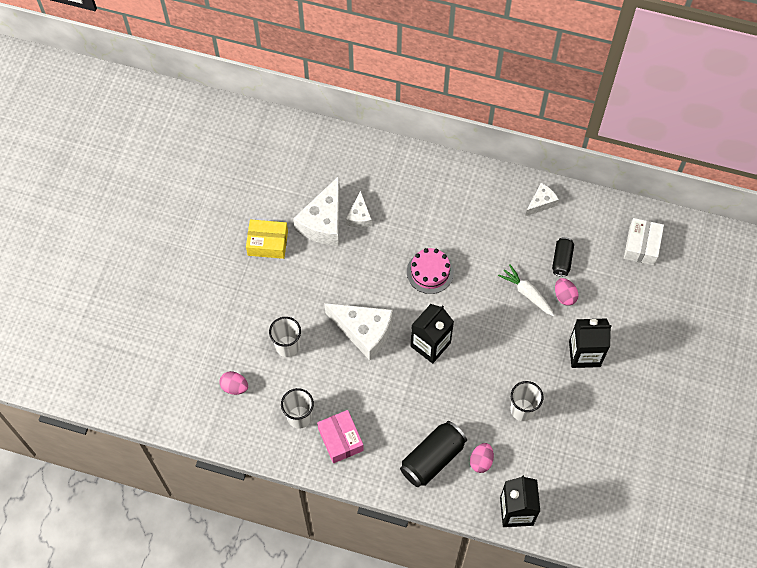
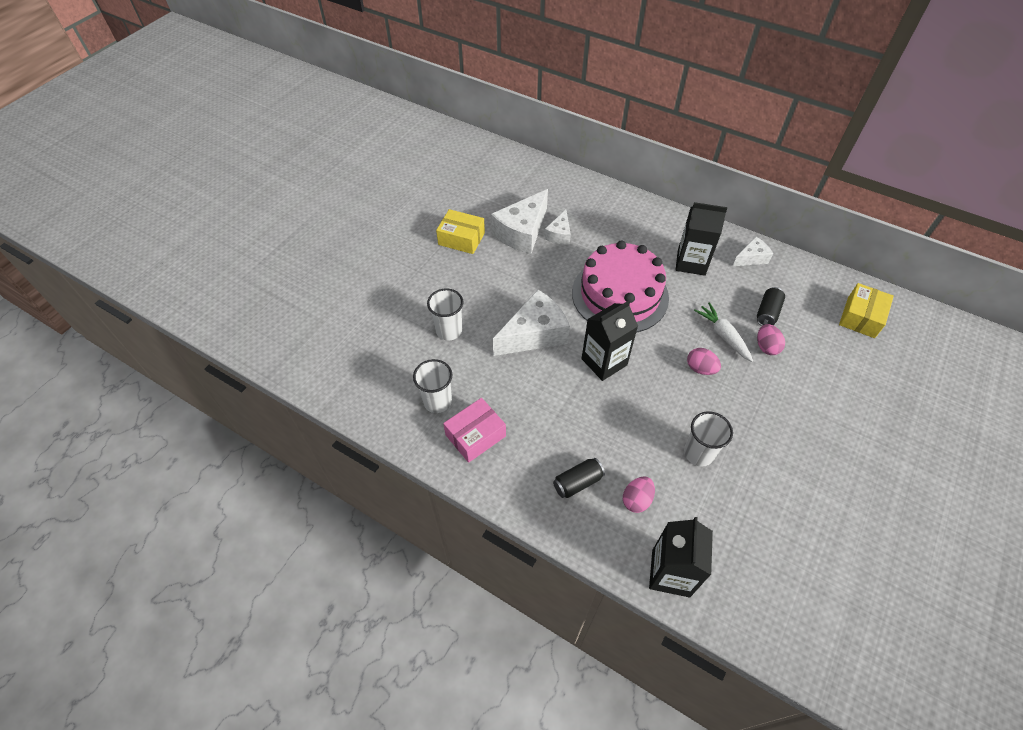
camera: 15 degrees right, 10 degrees down
(234, 387) = (379, 356): pink egg -> pink egg (700, 369)
(340, 439) = (475, 435): pink box -> pink box turned 60 degrees clockwise
(364, 331) = (534, 334): white cheese -> white cheese turned 75 degrees counterclockwise
(430, 272) = (620, 295): pink cake -> pink cake, size x1.89
(432, 458) = (577, 482): black can -> black can, size x0.58
(584, 354) = (783, 410): black carton -> black carton (691, 262)
(641, 246) = (861, 317): white box -> yellow box

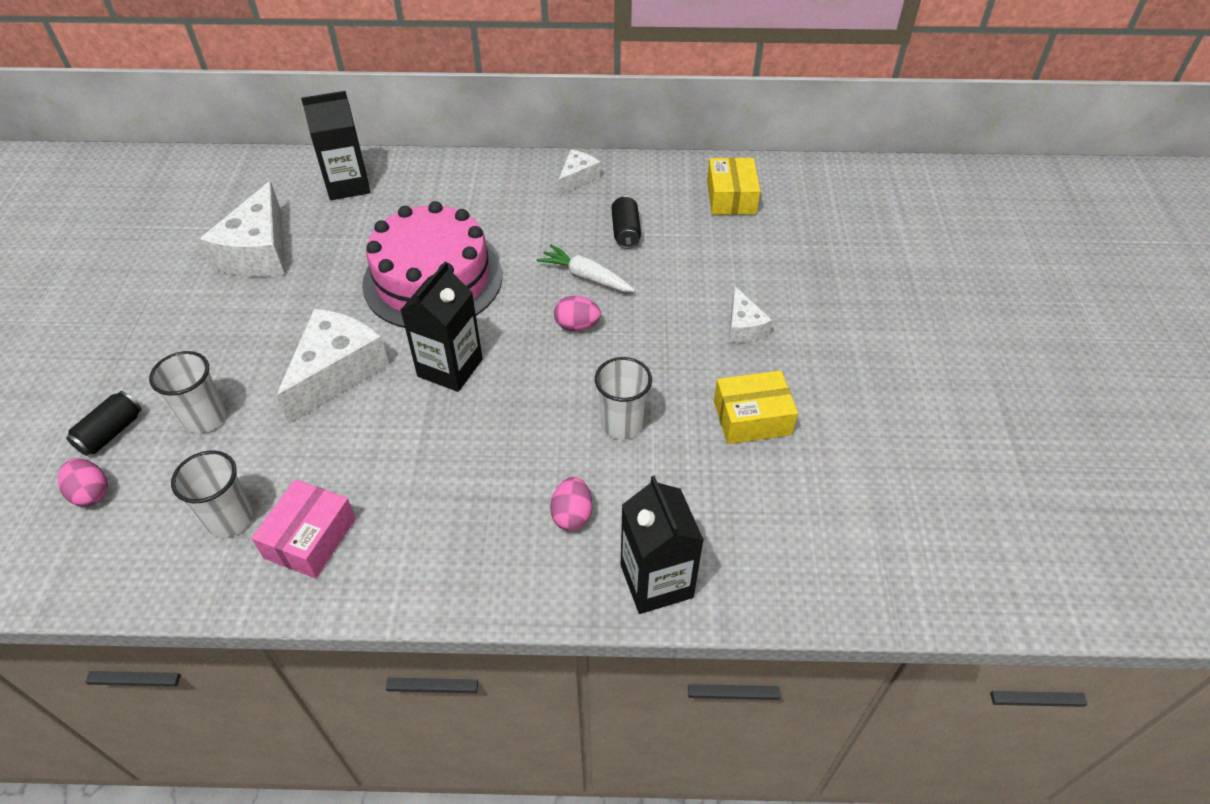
camera: 30 degrees left, 5 degrees down
(461, 239) = (169, 292): yellow box -> yellow box (752, 418)
(559, 234) = (314, 236): white cheese -> white cheese (743, 327)
(577, 482) = (485, 530): black can -> black can (111, 433)
(691, 262) = (507, 209): black carton -> black carton (348, 185)
(766, 347) = (642, 270): pink egg -> pink egg (91, 493)

